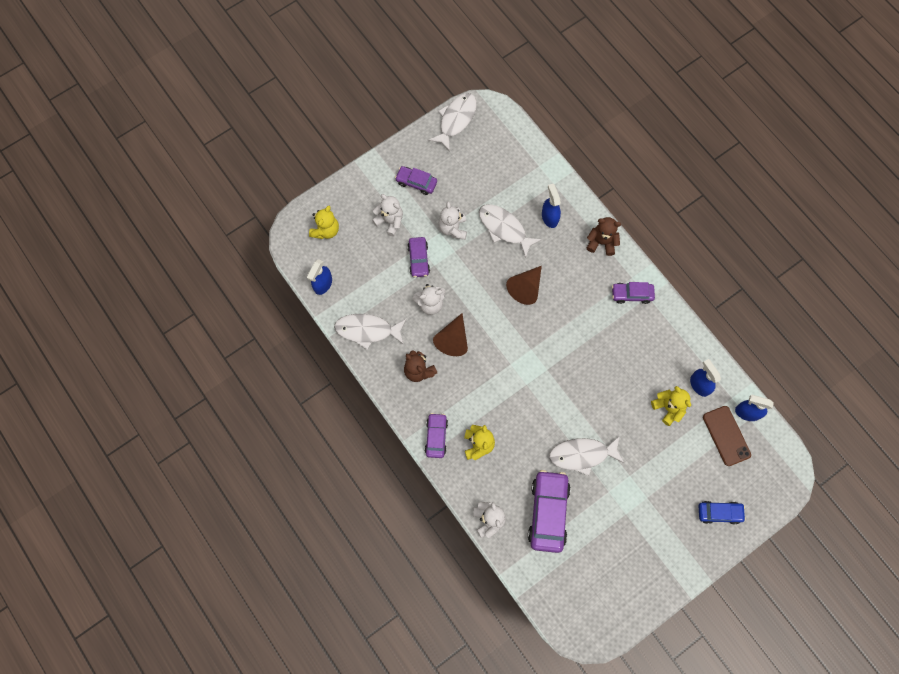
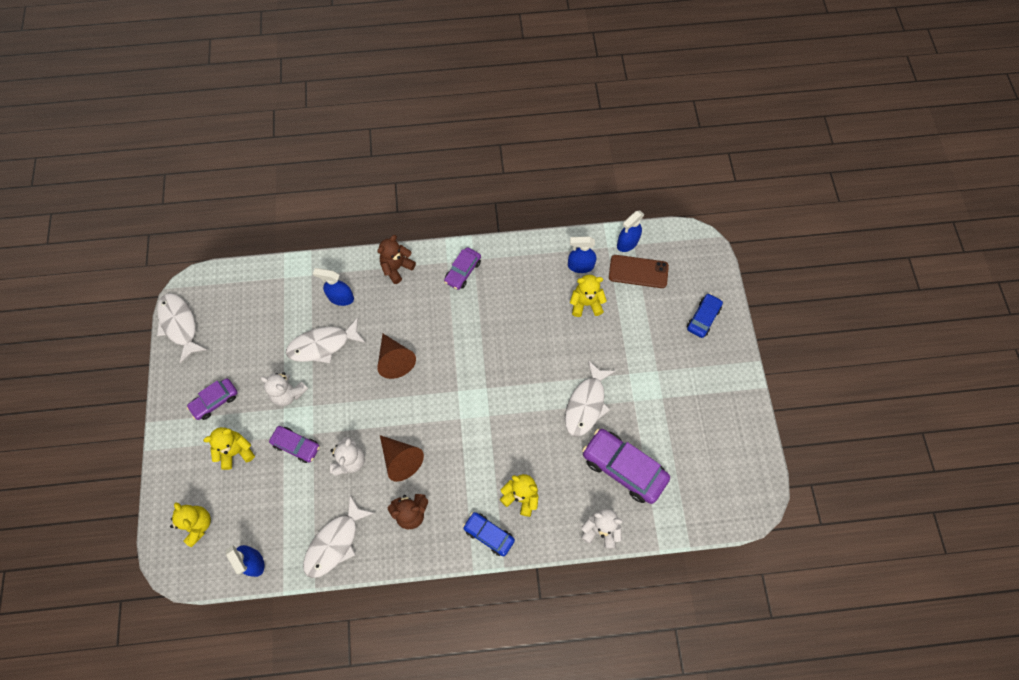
camera: 60 degrees left, 5 degrees down
(390, 221) = (236, 451): white teddy bear -> yellow teddy bear
(436, 437) = (489, 534): purple car -> blue car

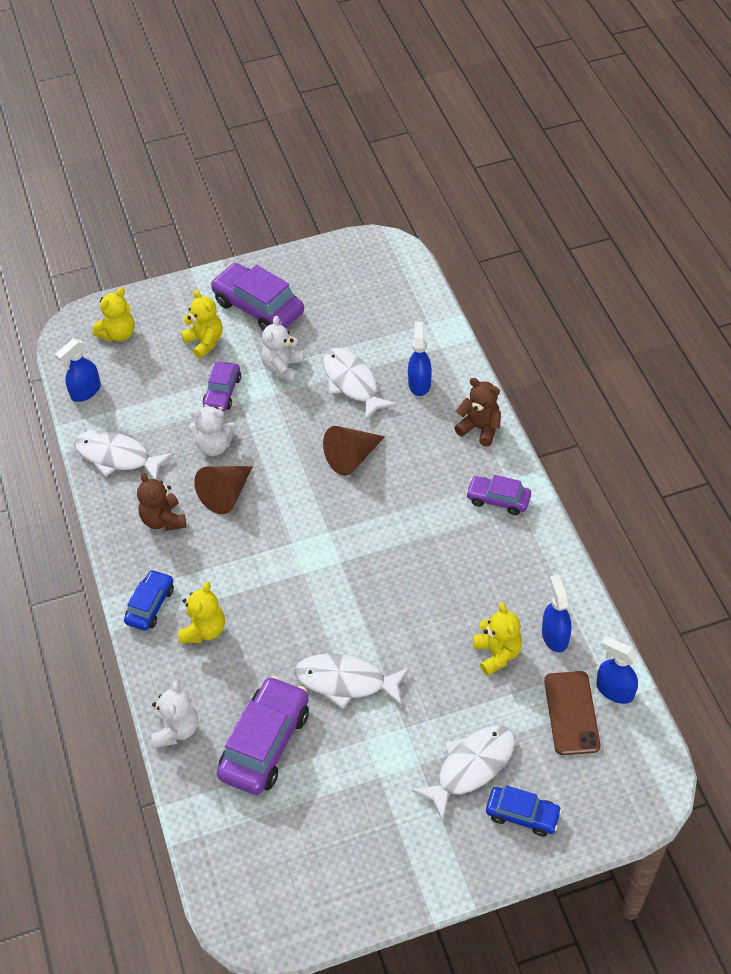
camera: 80 degrees right, 15 degrees down
(179, 325) = (340, 251): white fish -> white fish (471, 767)
(215, 401) = (258, 307): purple car -> purple car, size x1.73

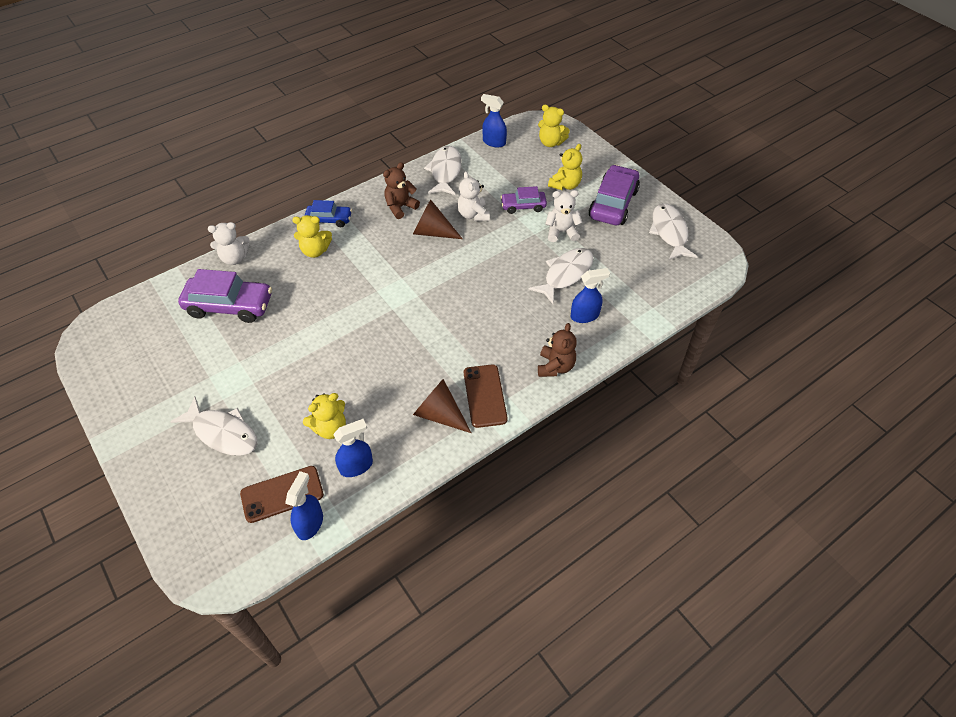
camera: 70 degrees right, 0 degrees up
(346, 681) = (287, 338): white fish -> white fish (669, 232)
(352, 457) = (492, 292): brown cone -> brown cone (439, 414)
(498, 499) = (485, 396): purple car -> brown phone
(522, 815) = (183, 477): blue car -> none

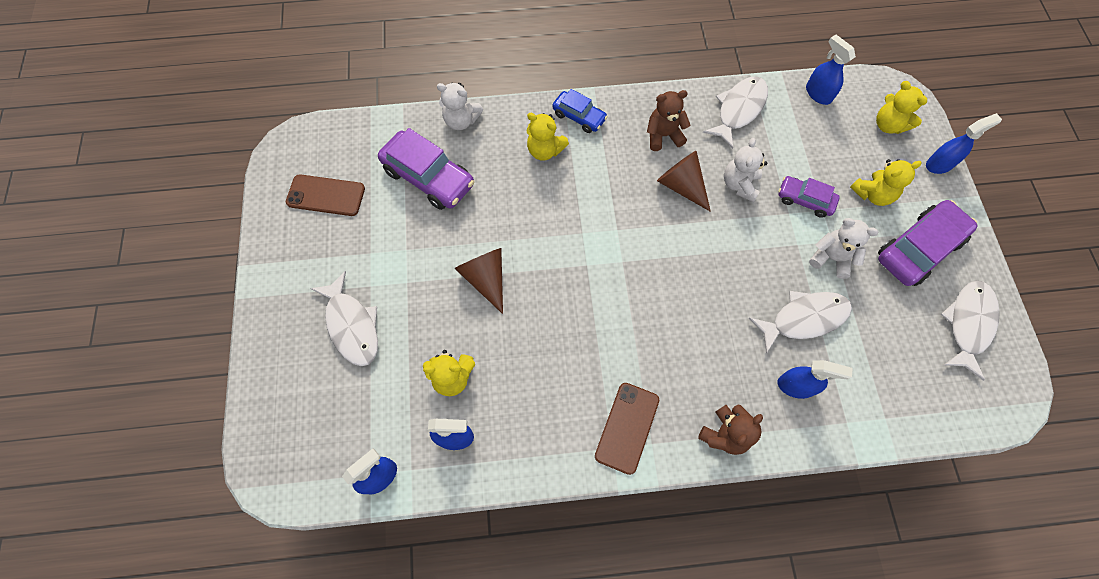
camera: 30 degrees right, 15 degrees up
(282, 494) = (371, 427): brown phone -> brown phone (326, 195)
(439, 414) = (568, 423): brown cone -> brown cone (485, 278)
(596, 152) = (939, 164): none -> blue spray bottle

